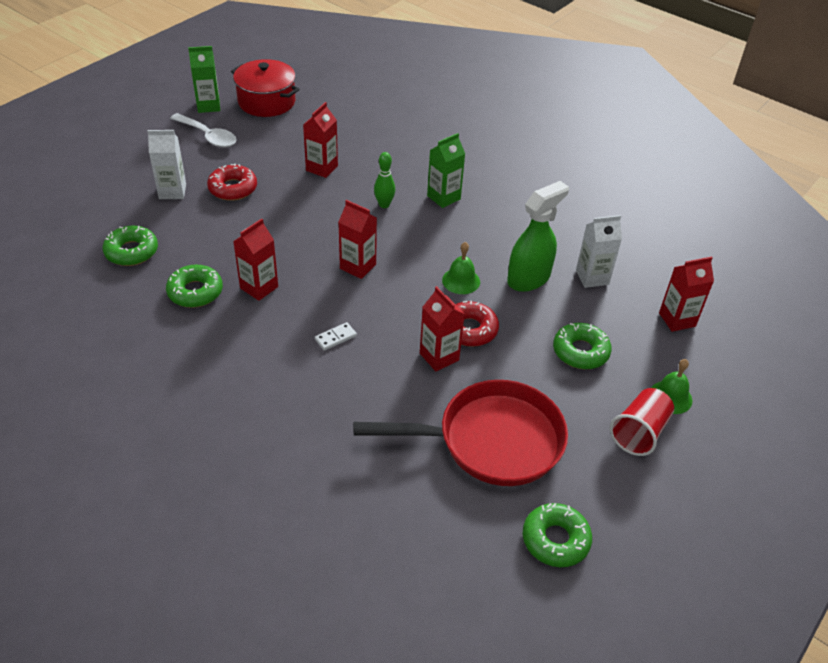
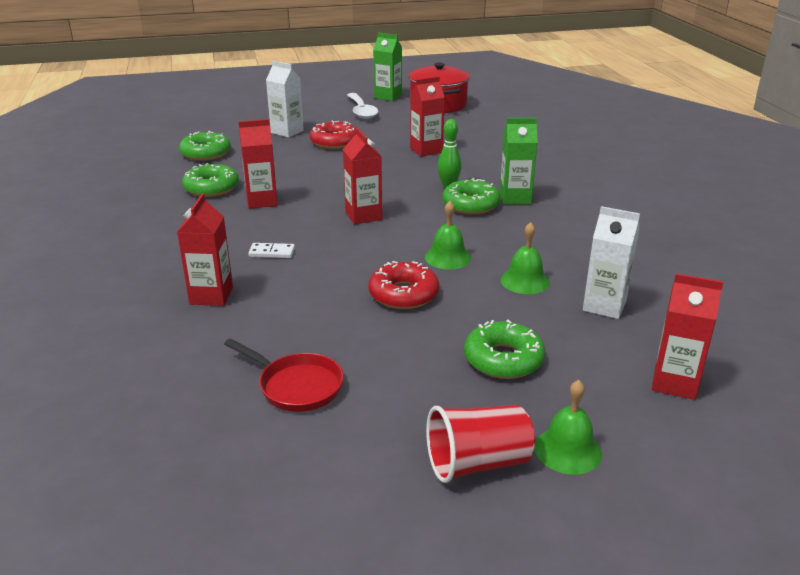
camera: 40 degrees right, 15 degrees down
(439, 357) = (343, 301): red carton -> red carton (211, 296)
(491, 440) = (296, 386): red pan -> red pan, size x0.50
(529, 278) = (524, 281): green spray bottle -> green bell
(555, 540) = (233, 508): green donut -> green donut (470, 205)

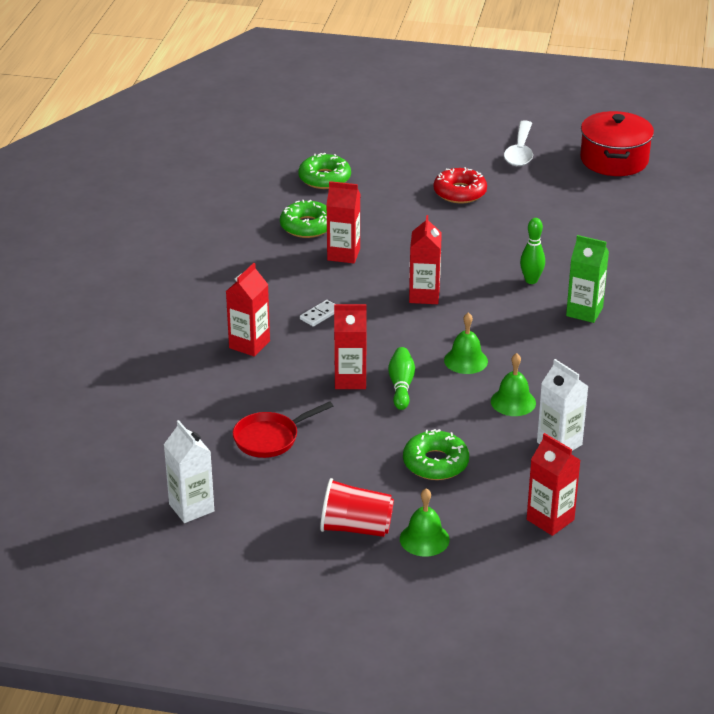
camera: 25 degrees right, 5 degrees up
(272, 252) = (320, 315): white domino -> white domino turned 75 degrees counterclockwise
(287, 132) = (421, 166): white carton -> white carton (191, 508)
(296, 386) = (270, 438): red pan -> red pan turned 90 degrees clockwise
(388, 96) = (566, 134): green carton -> none
(403, 294) = (401, 386): red donut -> green bowling pin
(426, 150) = (546, 227): red carton -> red carton (350, 380)
(470, 205) = (534, 308): green donut -> none

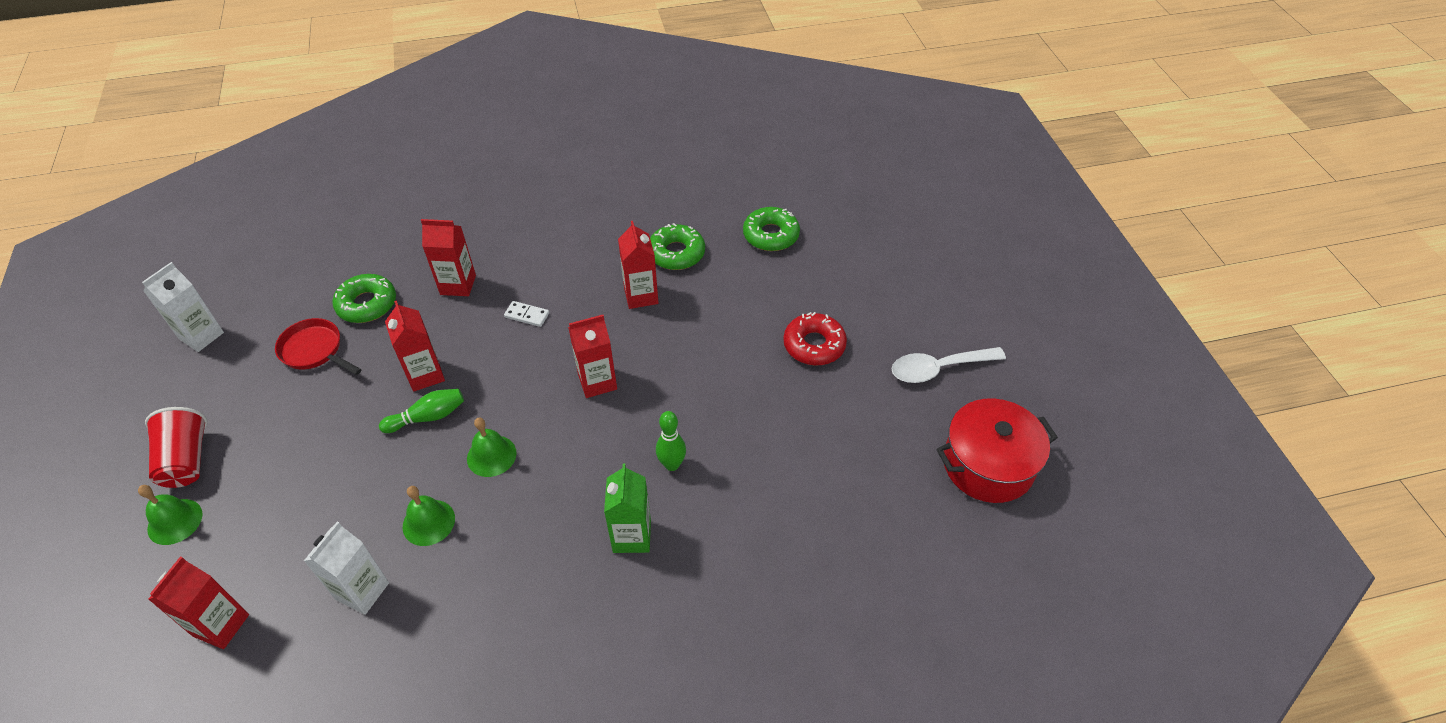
camera: 65 degrees right, 15 degrees up
(435, 463) = (302, 489): green donut -> green donut (367, 304)

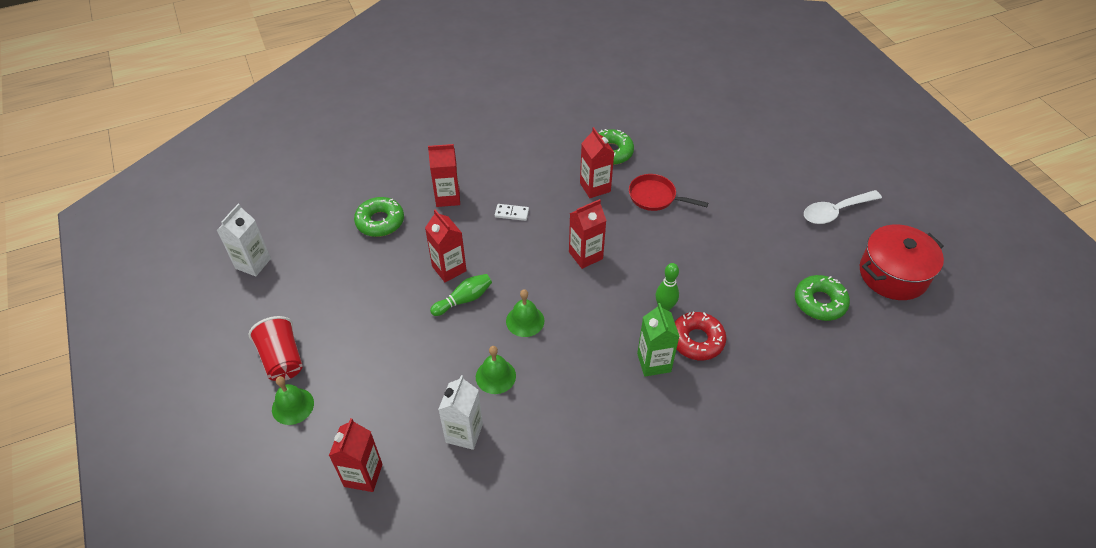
camera: 10 degrees left, 0 degrees up
(315, 350) = (352, 262): red pan -> red pan (655, 197)
(771, 235) = (677, 130): green donut -> green donut (819, 302)
(814, 345) = (739, 207): red donut -> red donut (697, 340)

